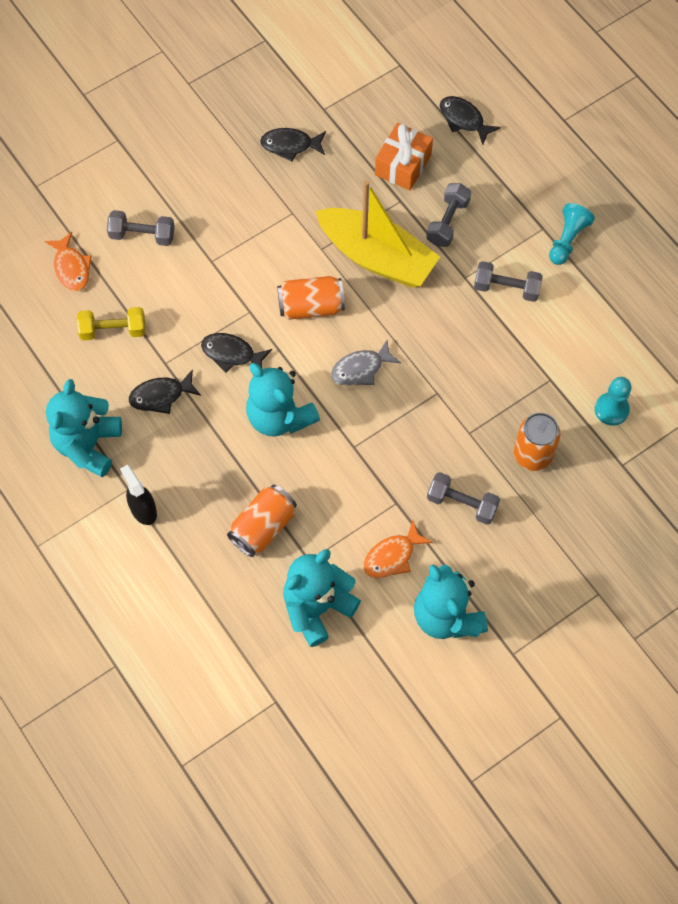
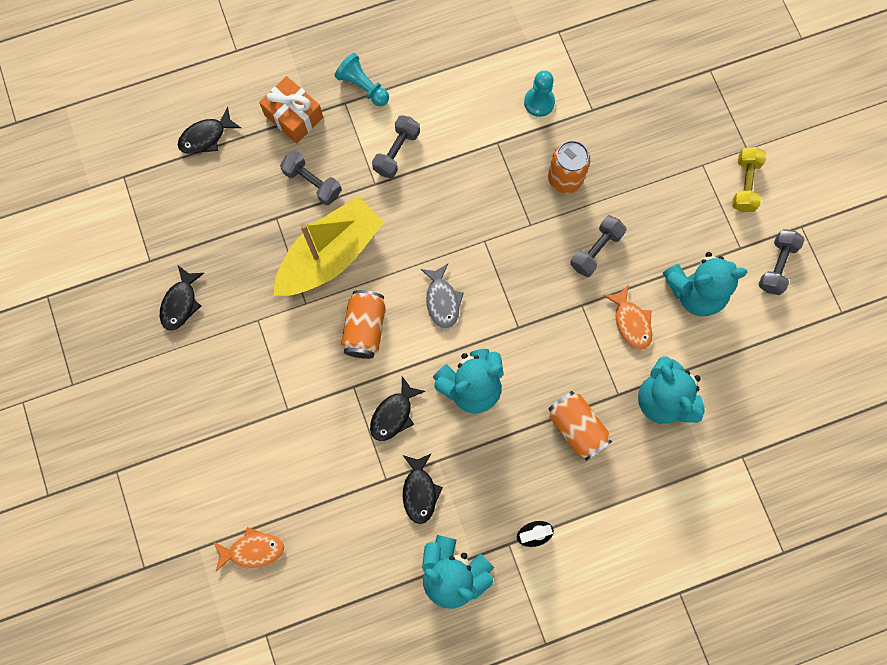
camera: 75 degrees left, 10 degrees up
(113, 330) = (336, 523): yellow dumbbell -> yellow dumbbell (745, 184)
(142, 235) = (237, 471): grey dumbbell -> grey dumbbell (776, 266)
(403, 165) = (238, 205): orange gift -> orange gift (293, 116)

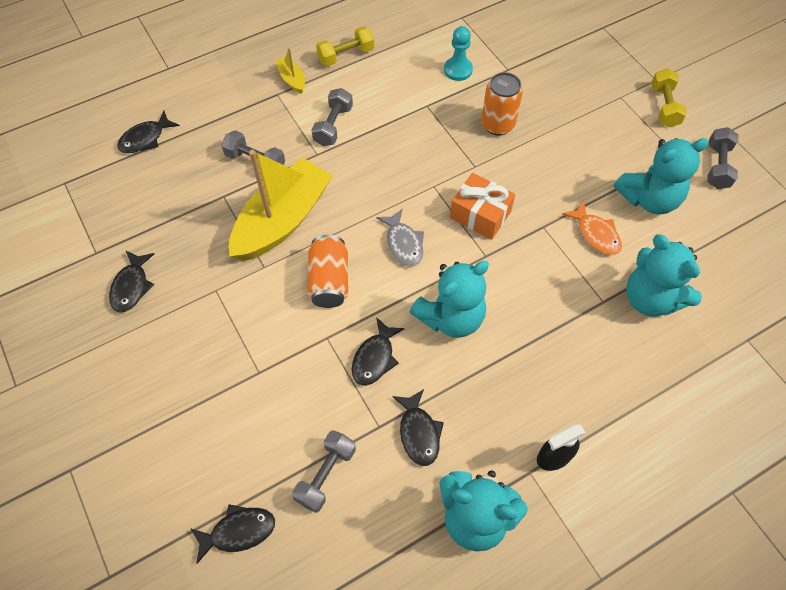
camera: 10 degrees left, 15 degrees down
(253, 550) = (238, 531): orange fish -> black fish
(293, 116) = (229, 111): orange gift -> orange gift (480, 214)
(363, 86) = (292, 79): turquoise pawn -> yellow boat
(424, 64) = (346, 55): none -> yellow dumbbell
(577, 428) = (570, 340): orange can -> none
(596, 250) = (543, 178): grey dumbbell -> grey dumbbell (326, 475)

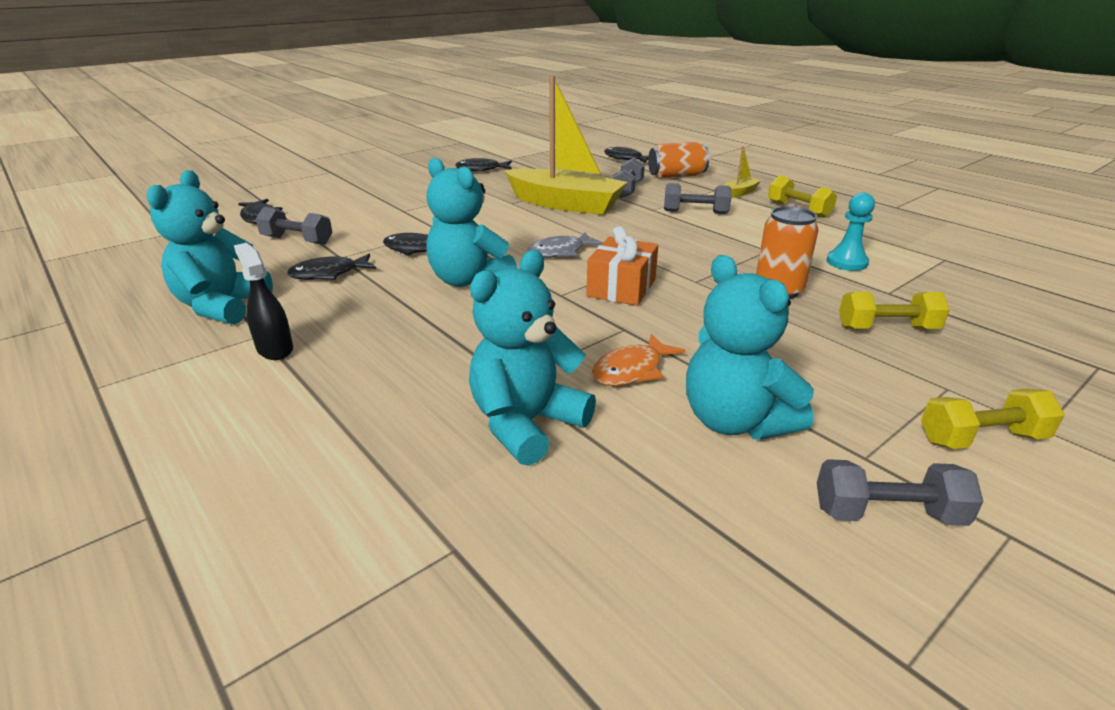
camera: 80 degrees right, 30 degrees down
(329, 281) = (503, 226): orange can -> orange can (676, 176)
(555, 92) = (887, 328): none -> yellow dumbbell

